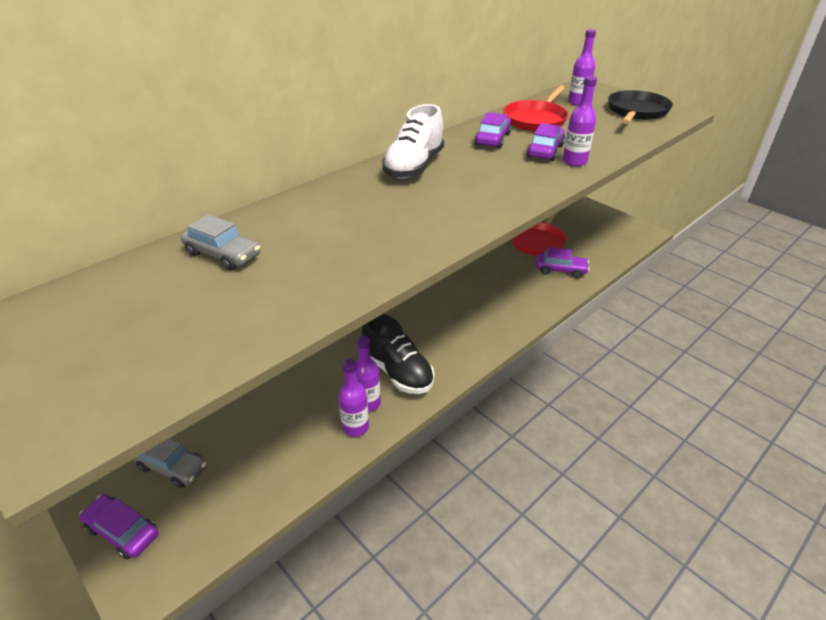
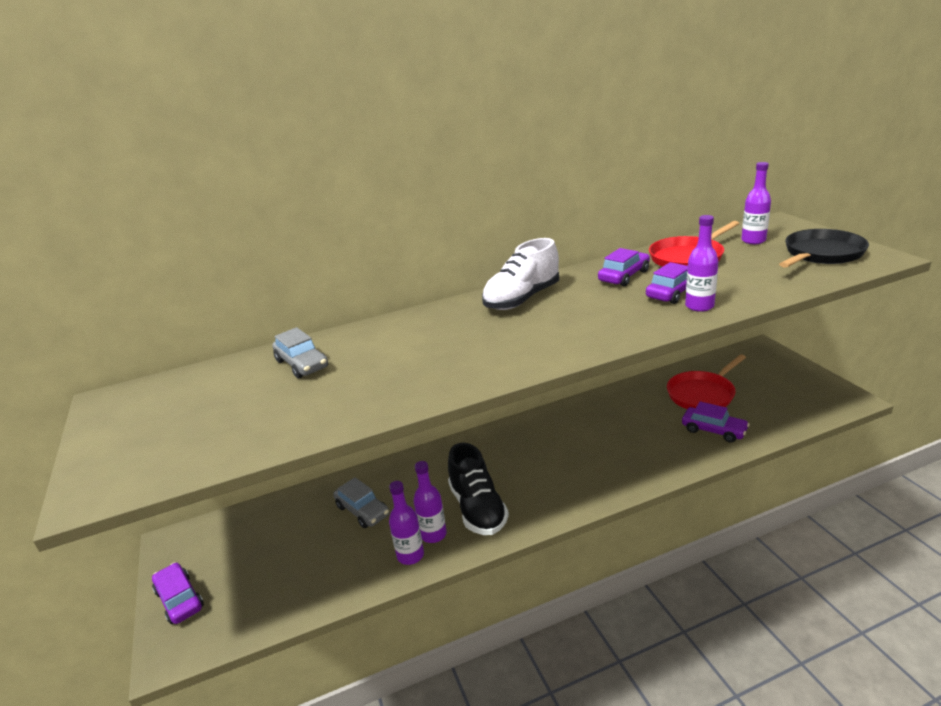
camera: 25 degrees right, 10 degrees down
(172, 467) = (242, 554): grey car -> grey car (362, 511)

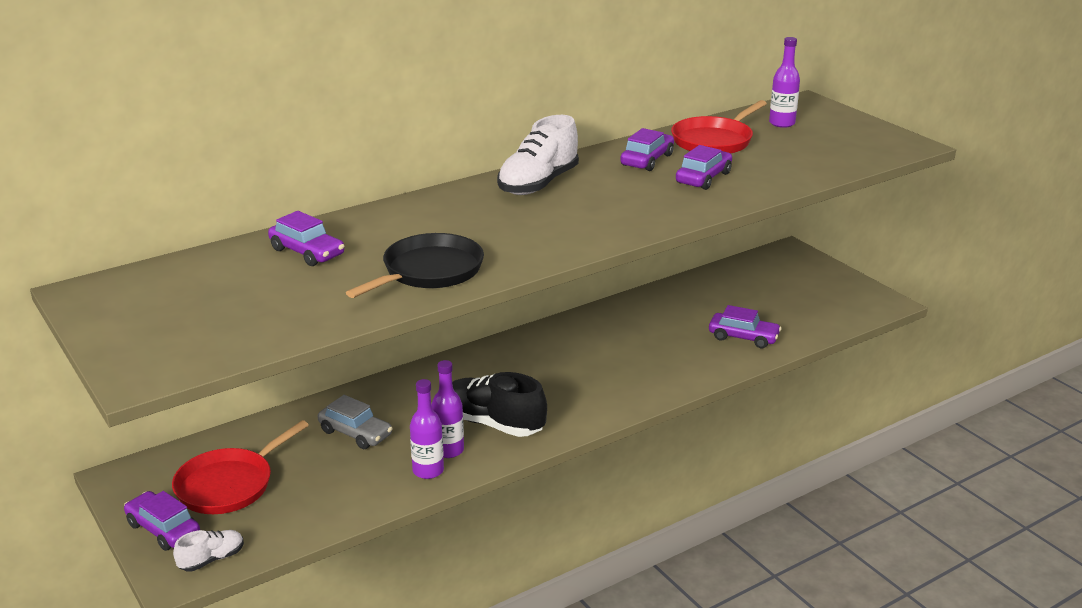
camera: 15 degrees left, 0 degrees up
(203, 638) = (211, 559): none -> white shoe
(302, 364) = (307, 252): grey car -> purple car
(478, 509) = (493, 424): black shoe -> black shoe turned 150 degrees clockwise
(699, 306) = (732, 192): purple bottle -> none
(702, 394) = (728, 301): red pan -> red pan (229, 485)
(821, 254) = (851, 140): black pan -> black pan (429, 271)

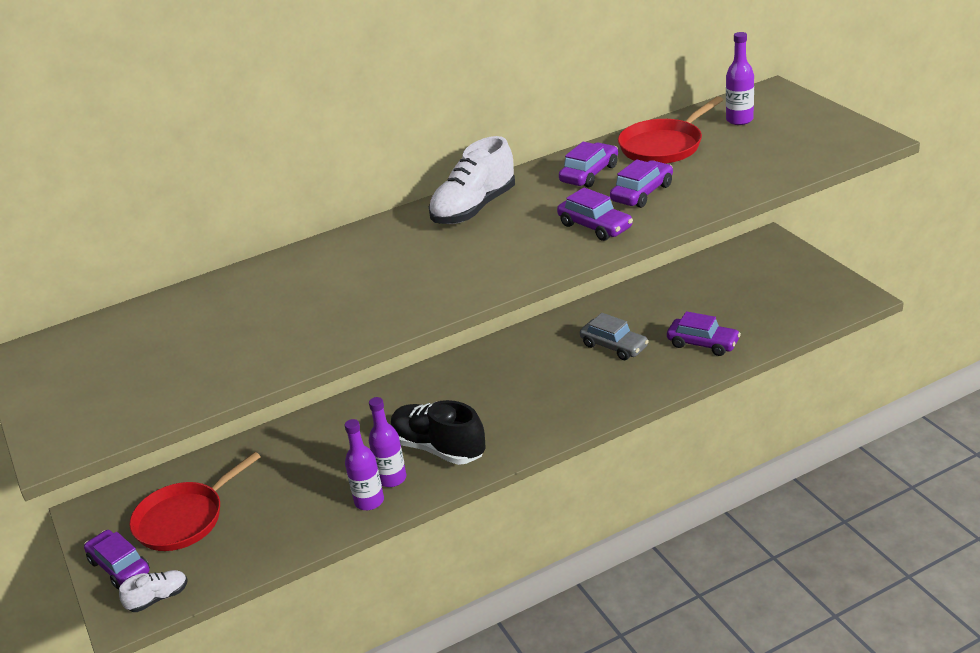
camera: 10 degrees right, 5 degrees up
(307, 252) = (236, 300): purple car -> purple car (595, 226)
(355, 433) = (307, 461): grey car -> grey car (614, 346)
(429, 271) = (346, 319): black pan -> none

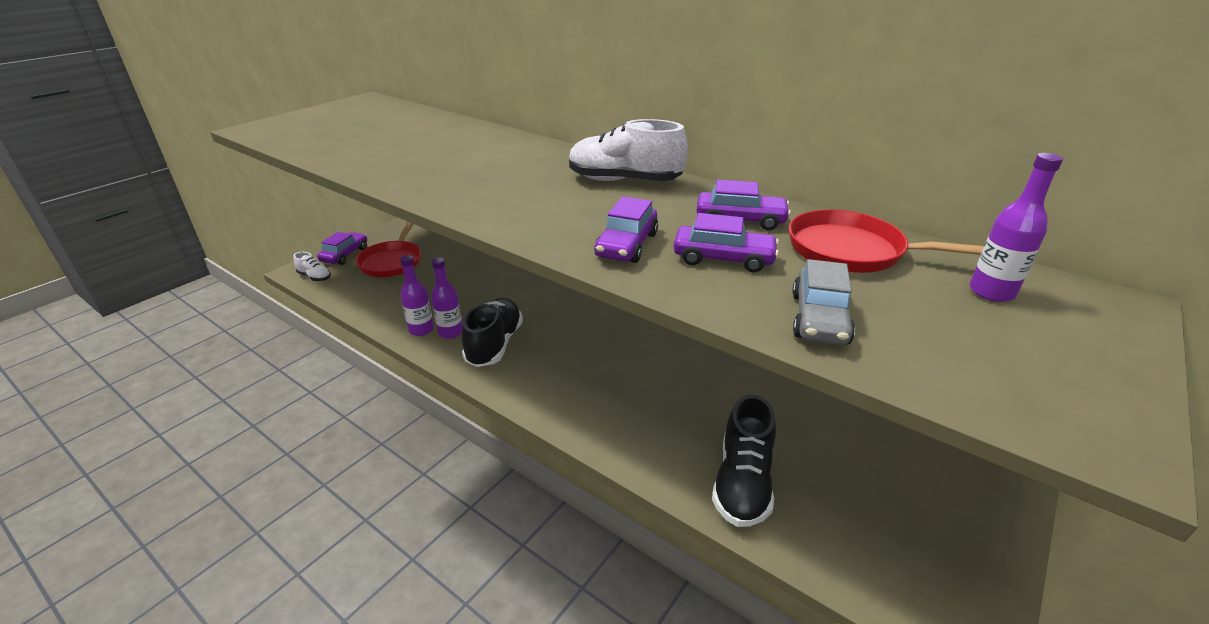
camera: 60 degrees right, 0 degrees up
(184, 519) = (392, 261): red pan -> red pan turned 105 degrees counterclockwise
(614, 346) = (693, 410): grey car -> grey car (819, 318)
(703, 344) = (742, 482): purple car -> black shoe

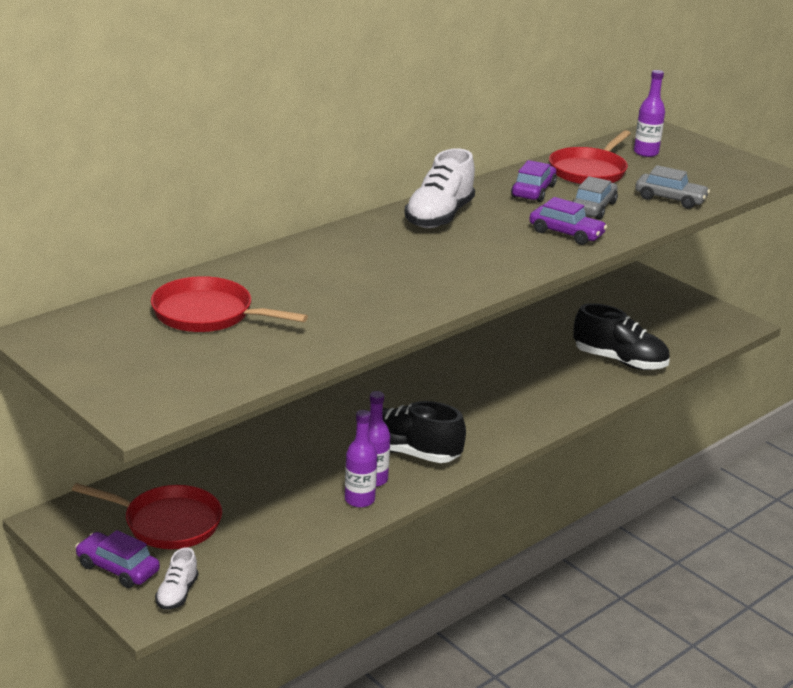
camera: 80 degrees left, 5 degrees down
(315, 277) = (177, 594): white shoe -> white shoe turned 150 degrees clockwise
(396, 129) = (208, 314): none -> red pan
(723, 259) = (593, 208): purple car -> grey car

